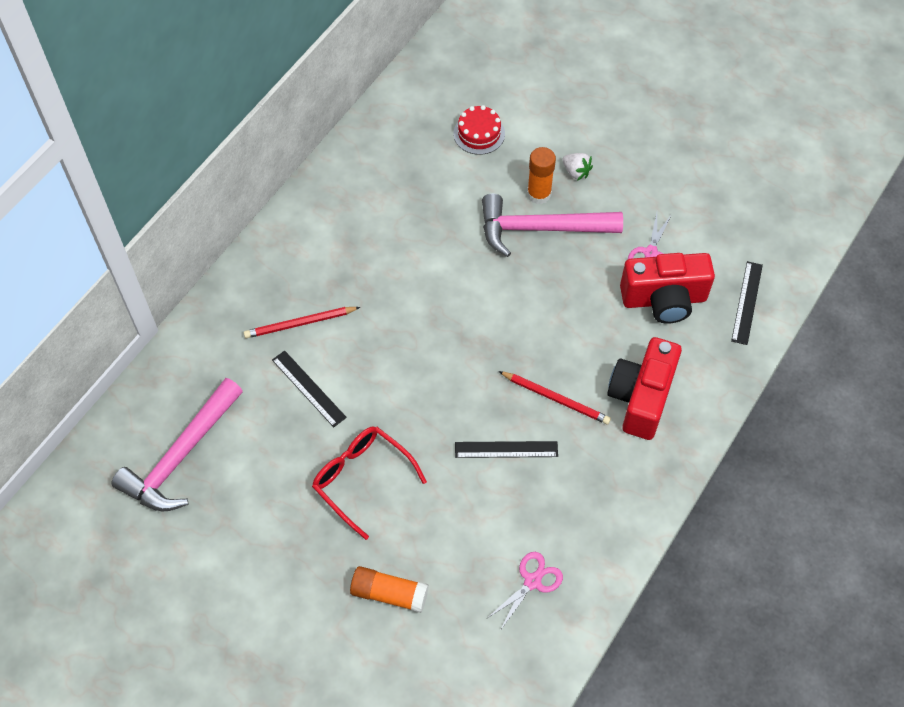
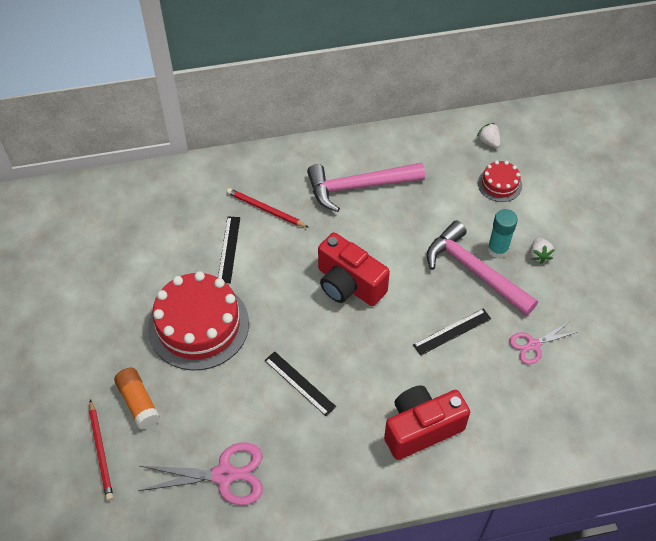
camera: 45 degrees right, 5 degrees down
(181, 456) = (122, 228): pink hammer -> pink hammer (359, 186)
(362, 479) = (198, 325): red glasses -> red cake
(428, 101) = (488, 142): none -> white strawberry
(532, 581) = (224, 475): pink scissors -> pink scissors, size x1.65
(539, 194) = (497, 249): orange glue stick -> turquoise glue stick
(556, 399) = (365, 380): red pencil -> red pencil (101, 451)
(664, 299) = (509, 381): red camera -> red camera (349, 284)
(747, 302) = (568, 433): black ruler -> black ruler (452, 331)

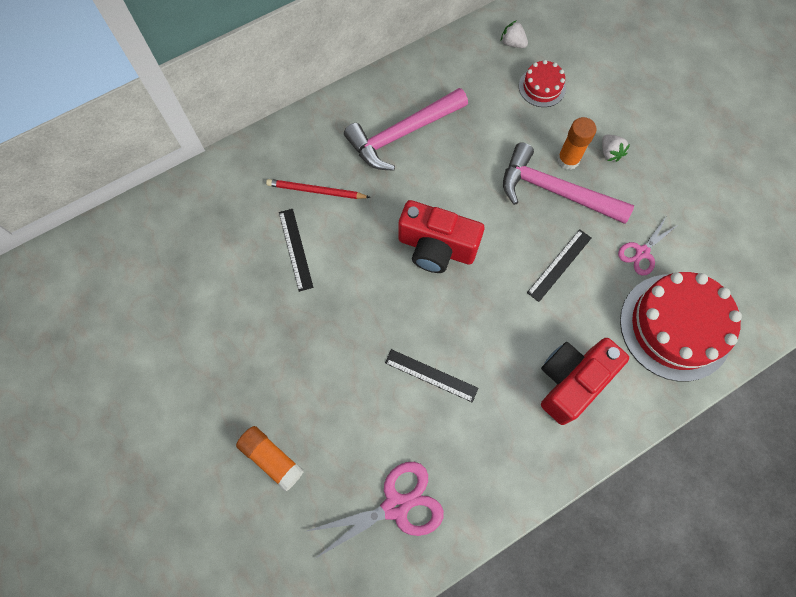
camera: 20 degrees left, 15 degrees up
(101, 451) = (255, 529): red pencil -> none
(198, 325) = (299, 347): red cake -> red cake (675, 326)
(497, 249) = (568, 160): turquoise glue stick -> orange glue stick

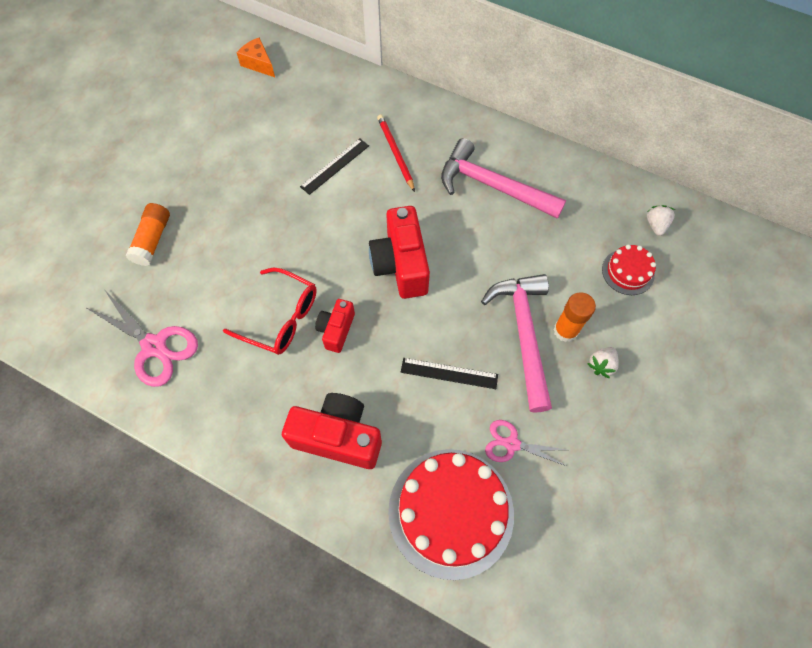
camera: 60 degrees right, 5 degrees down
(118, 258) = (258, 64): none -> orange cheese
(431, 375) = (280, 318): black ruler -> red glasses
(470, 333) = (336, 330): none -> red camera

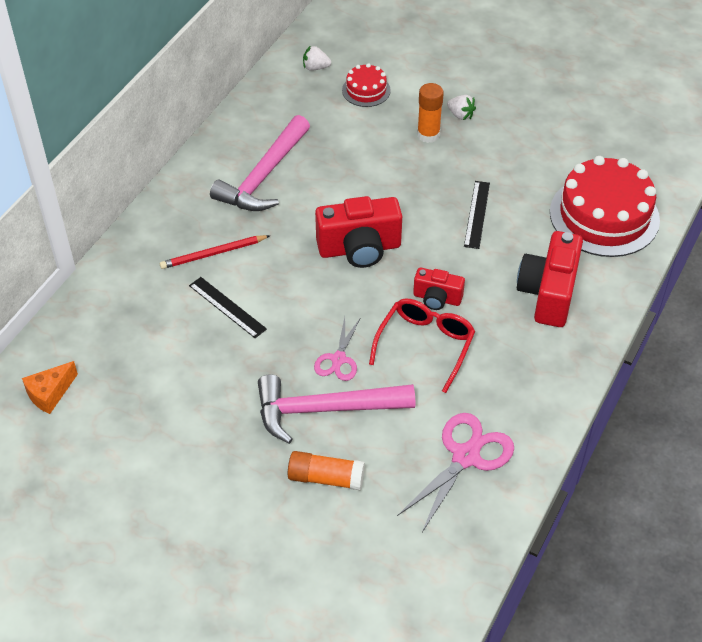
camera: 90 degrees left, 15 degrees down
(512, 444) = (539, 175): pink scissors -> pink scissors (338, 359)
(524, 334) = (434, 162): pink hammer -> pink hammer (325, 409)

